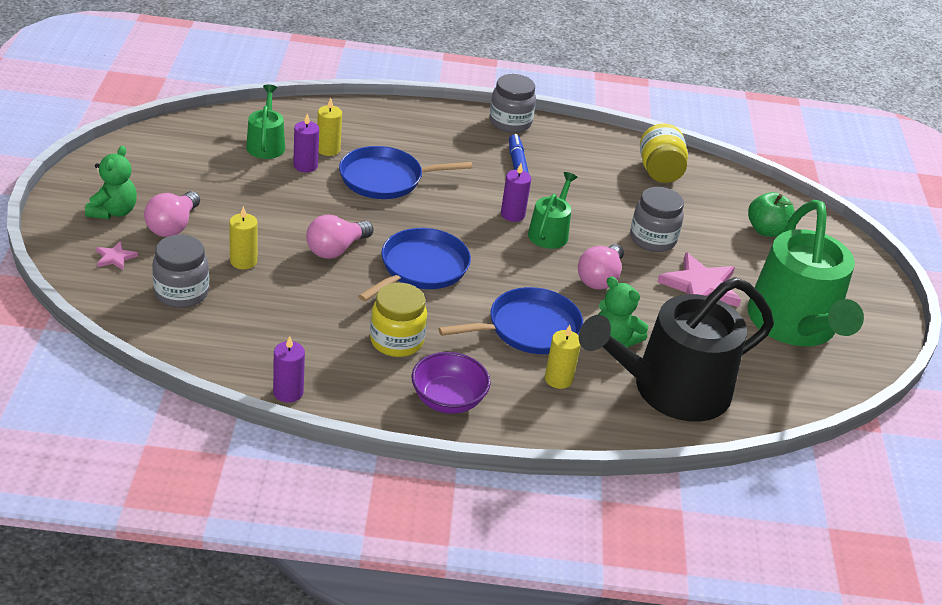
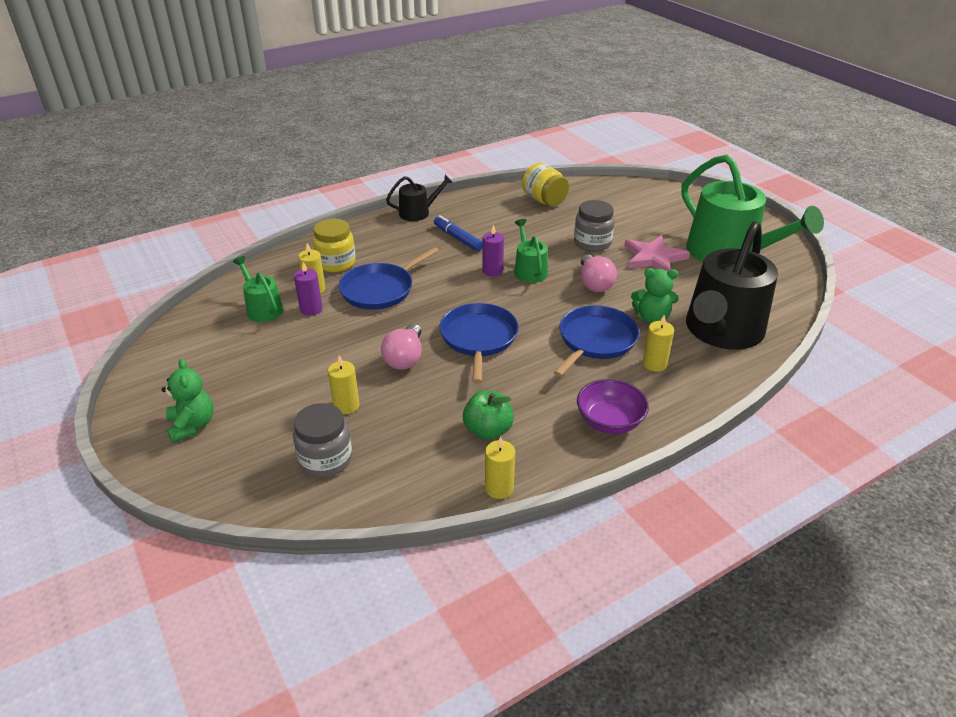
camera: 30 degrees left, 0 degrees up
(115, 257) = (236, 463): pink star -> none
(173, 226) = (257, 409): pink light bulb -> none
(288, 392) = (499, 488): purple candle -> yellow candle
(396, 341) = (526, 400): yellow jar -> yellow jar (336, 263)
(510, 123) = (418, 212): grey jar -> black watering can
(766, 230) = (643, 206): green apple -> green apple (488, 430)

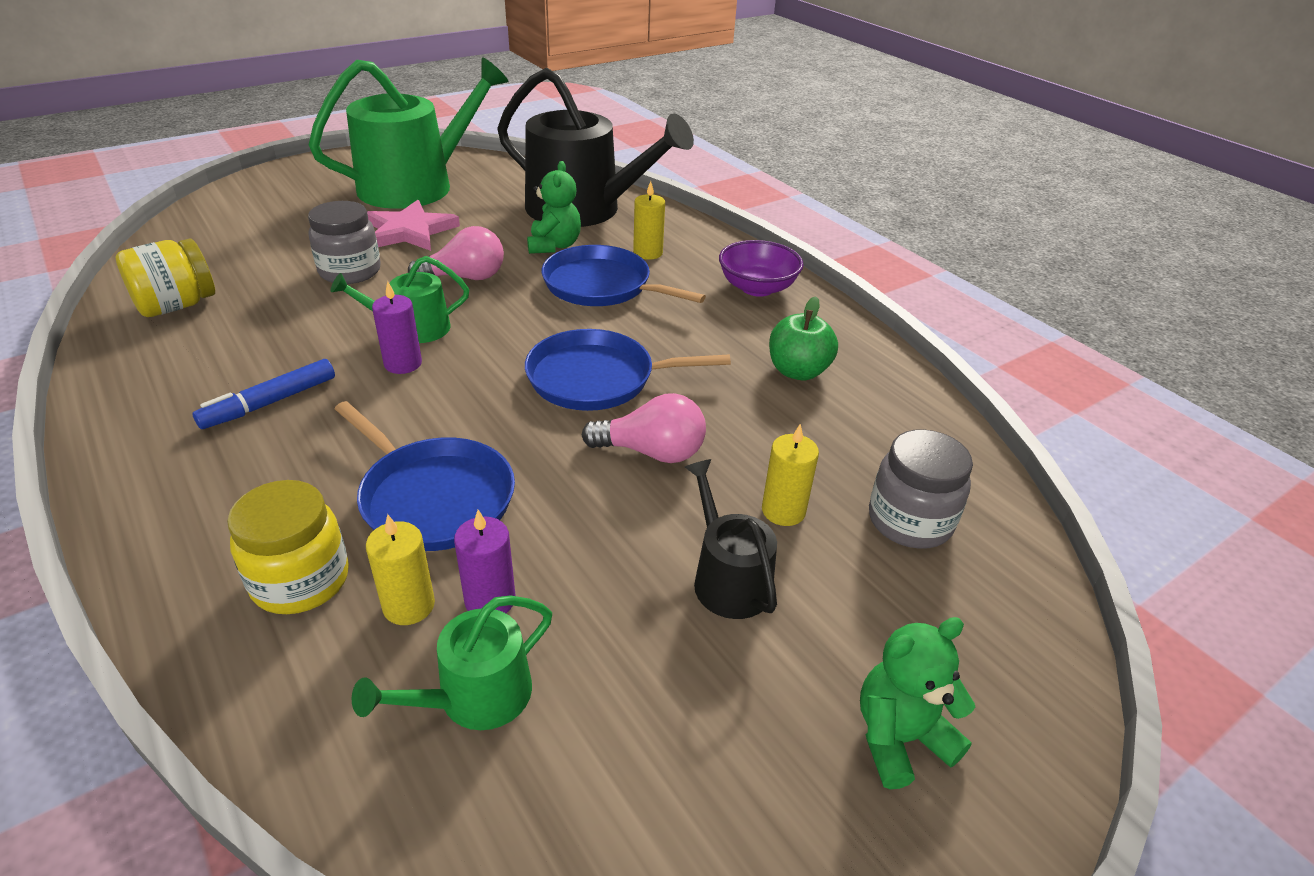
camera: 95 degrees left, 0 degrees up
(418, 212) = (122, 460): black watering can -> black watering can (728, 578)
(499, 488) = (893, 364): yellow candle -> none

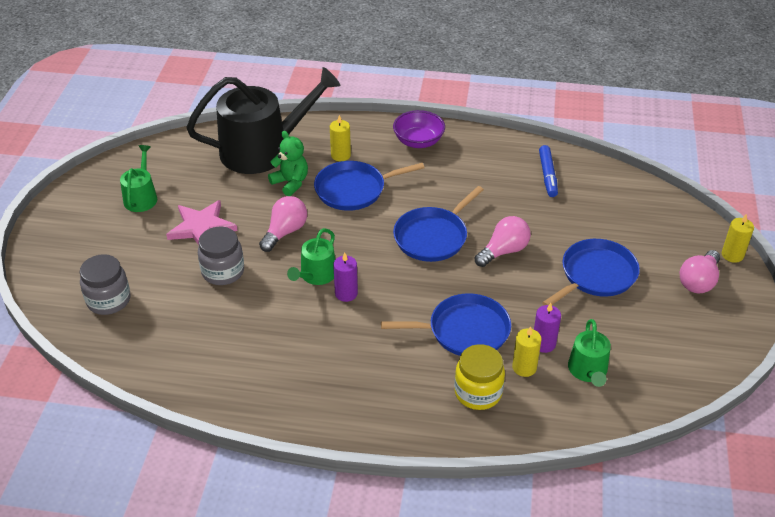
camera: 45 degrees left, 5 degrees up
(176, 306) = (179, 355): yellow jar -> none
(270, 402) = (329, 353): blue marker -> blue marker (547, 175)
(416, 185) = (141, 197): green watering can -> green watering can, size x0.47
(728, 578) = (595, 275): black watering can -> blue pan
(783, 511) = (576, 238): yellow candle -> yellow candle (732, 255)
(798, 371) = (497, 174): green apple -> none
(899, 738) = (698, 281): green teddy bear -> pink light bulb
(909, 521) = (615, 210): grey jar -> grey jar (108, 300)

